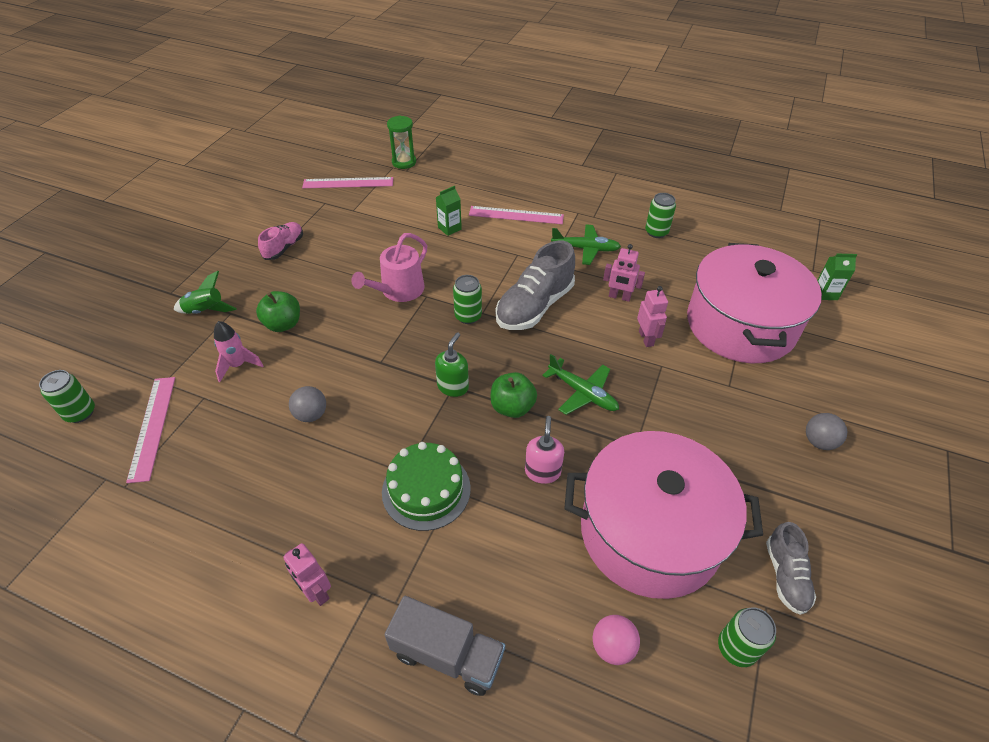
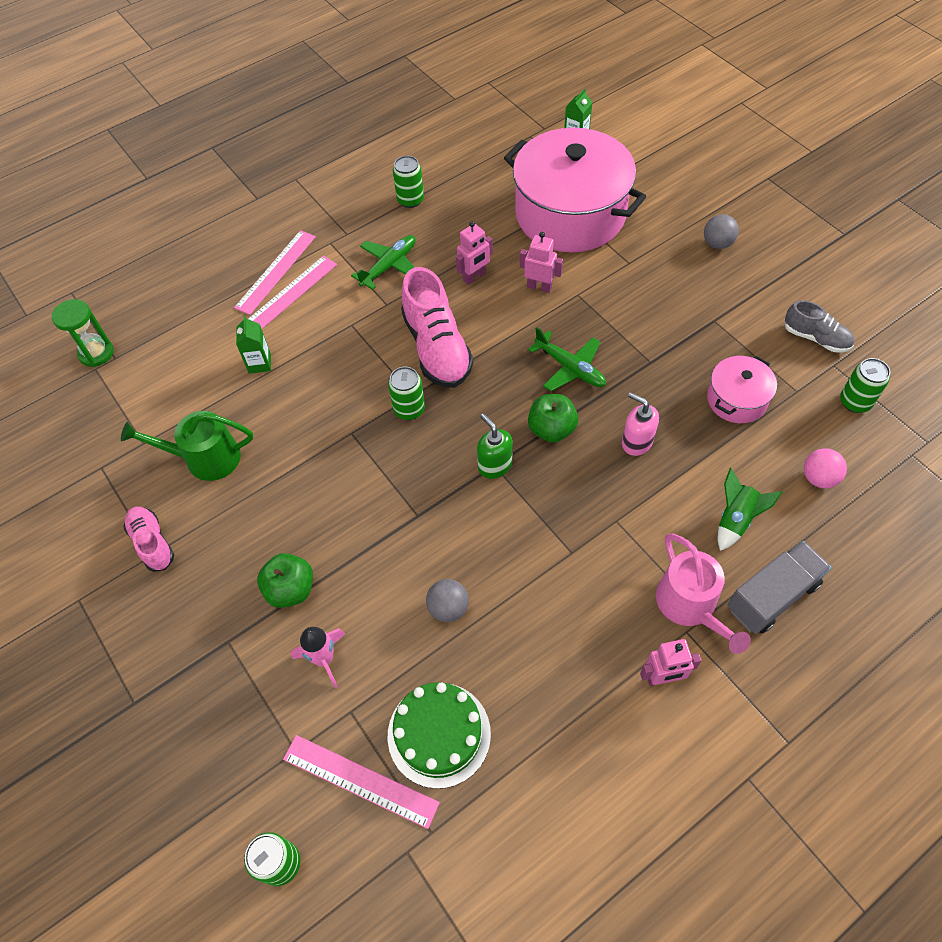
camera: 55 degrees left, 10 degrees up
(206, 311) = (203, 668): green rocket -> green rocket (735, 519)
(348, 183) = (83, 427): pink ruler -> pink ruler (276, 271)
(359, 240) = (205, 458): none -> green watering can
(399, 290) = (323, 454): pink watering can -> pink watering can (690, 605)
(426, 490) = (603, 542): green cake -> green cake (439, 734)
(534, 306) = (437, 348): grey shoe -> pink shoe
(582, 393) = (570, 368): green plane -> green plane turned 60 degrees clockwise
(650, 532) = (736, 399): pink pot -> pink pot, size x0.47

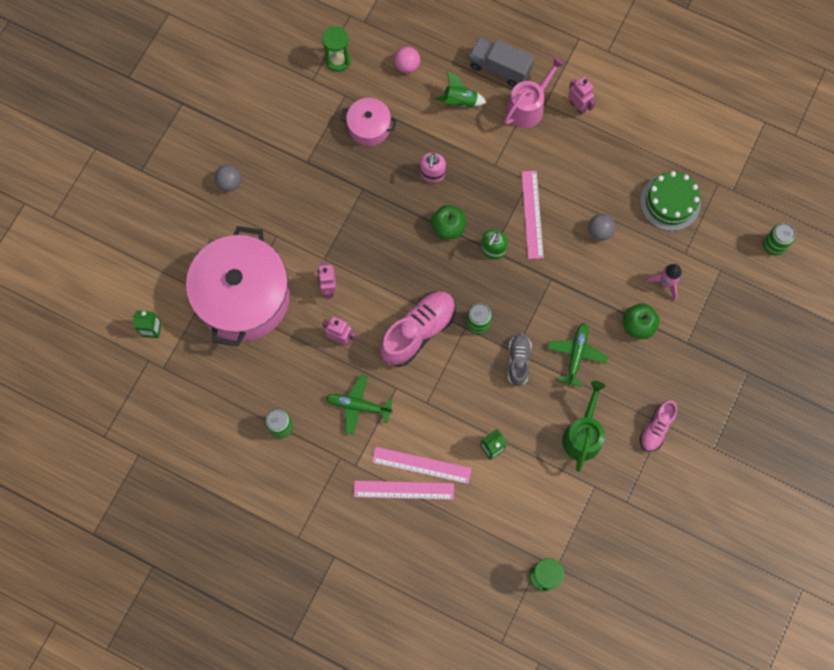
camera: 120 degrees left, 15 degrees up
(205, 458) = (583, 435): green watering can -> green watering can turned 135 degrees counterclockwise
(360, 781) = (715, 229): pink ruler -> pink ruler (532, 214)
(570, 368) = (392, 237): green plane -> green plane (576, 355)
(816, 338) = (293, 96): grey shoe -> grey shoe (518, 361)
(855, 402) = (338, 60): green can -> green hourglass

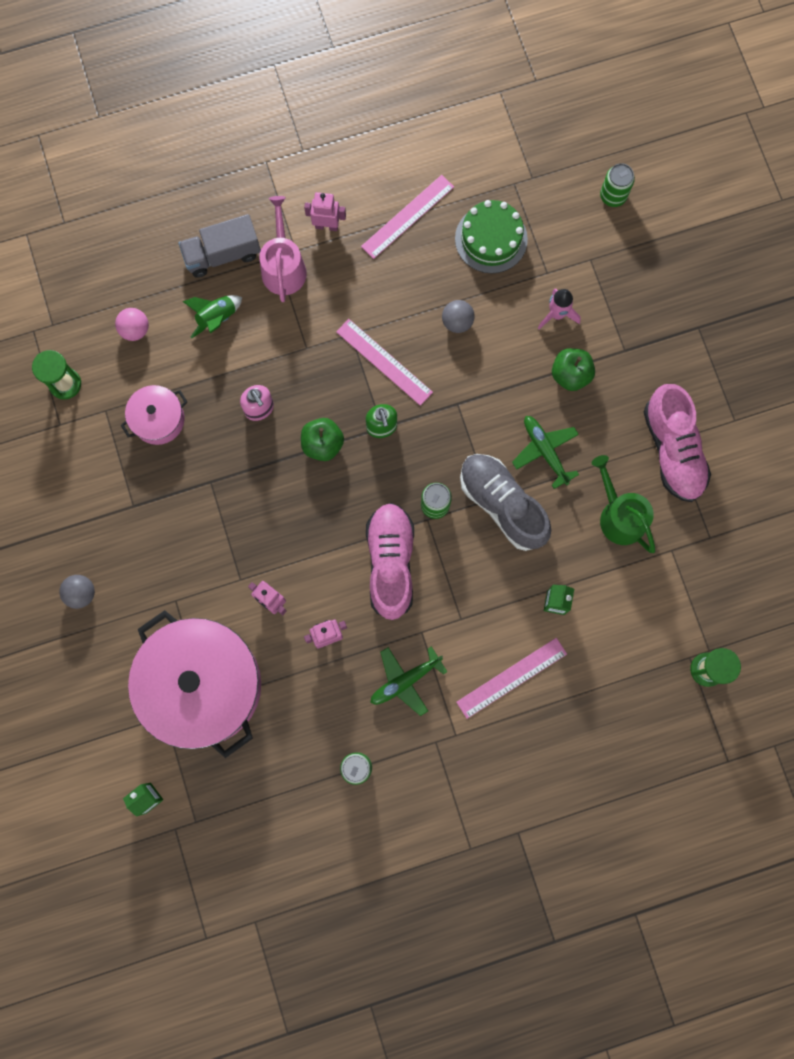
camera: 45 degrees left, 5 degrees up
(403, 490) = (518, 714): pink ruler -> pink ruler (407, 217)
(518, 361) = (502, 504): grey shoe -> grey shoe, size x1.76
(656, 428) = (672, 450): pink shoe -> pink shoe, size x1.76

